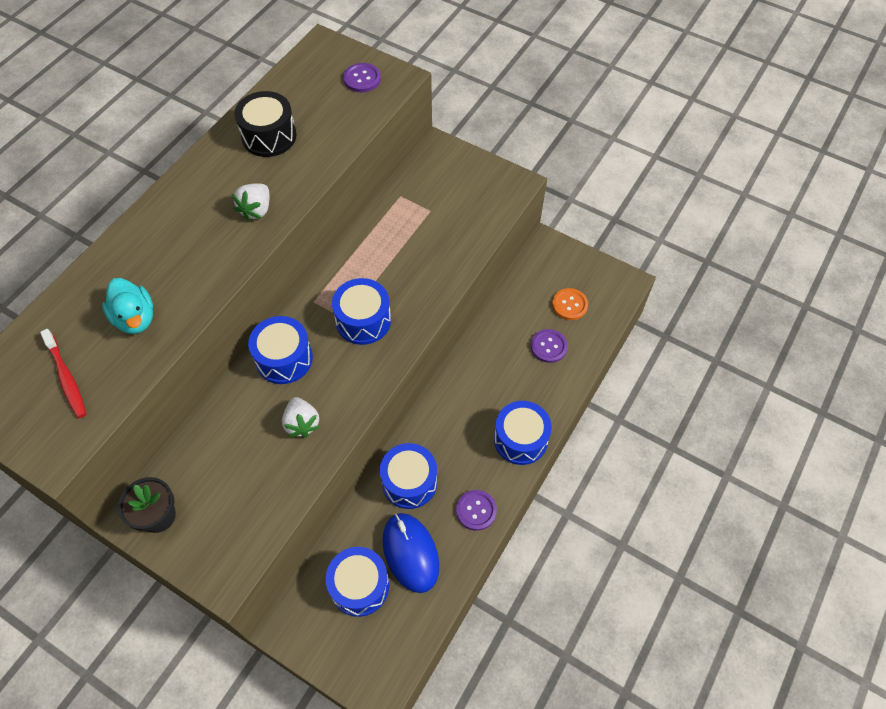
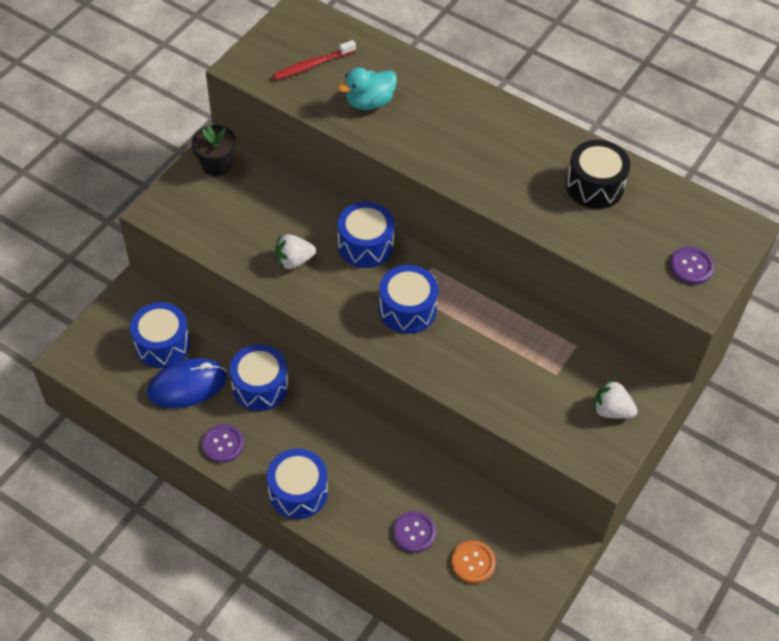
camera: 90 degrees right, 5 degrees down
(256, 210) = (494, 180): white strawberry -> white strawberry (611, 410)

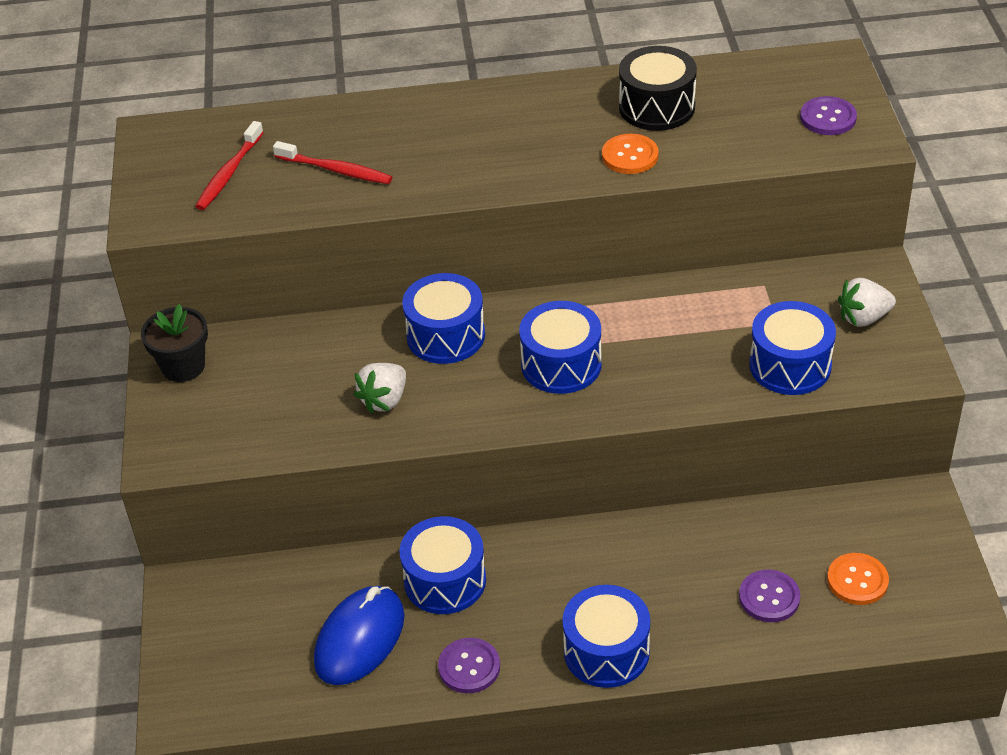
camera: 35 degrees left, 10 degrees down
(162, 344) = (281, 619): blue drum -> blue drum (790, 365)
(369, 102) = (336, 170): turquoise duck -> red toothbrush
(541, 208) = (630, 156): none -> orange button

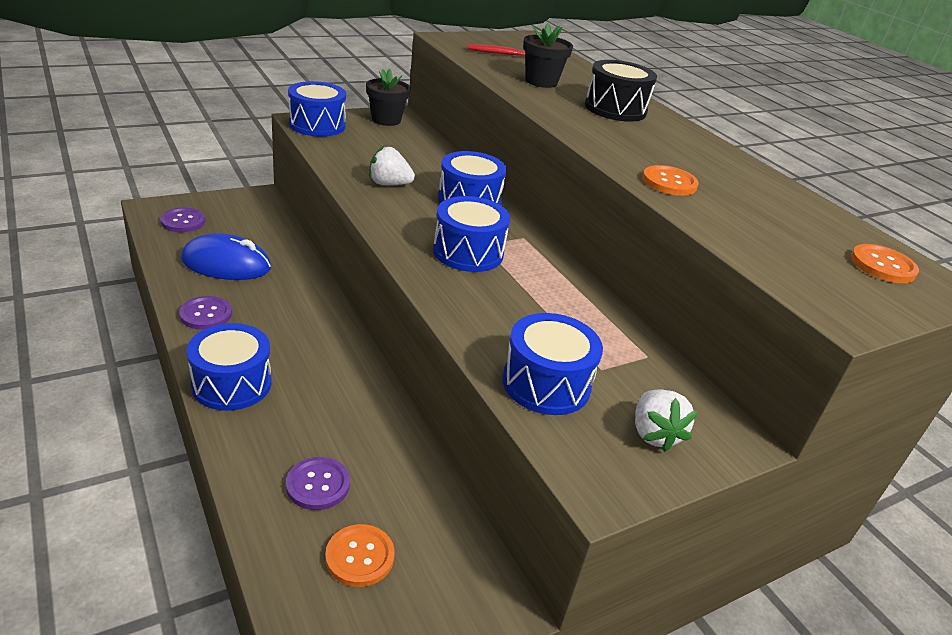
camera: 60 degrees right, 10 degrees down
(336, 170) = (541, 82): red toothbrush -> black flower pot
(445, 580) = (290, 293): blue drum -> blue drum (317, 125)
(657, 107) = (748, 192): black drum -> black drum (615, 109)
(798, 82) = (882, 265): none -> orange button
(828, 118) = (849, 287): purple button -> purple button (183, 221)
(863, 318) = (654, 434): white strawberry -> white strawberry turned 150 degrees counterclockwise

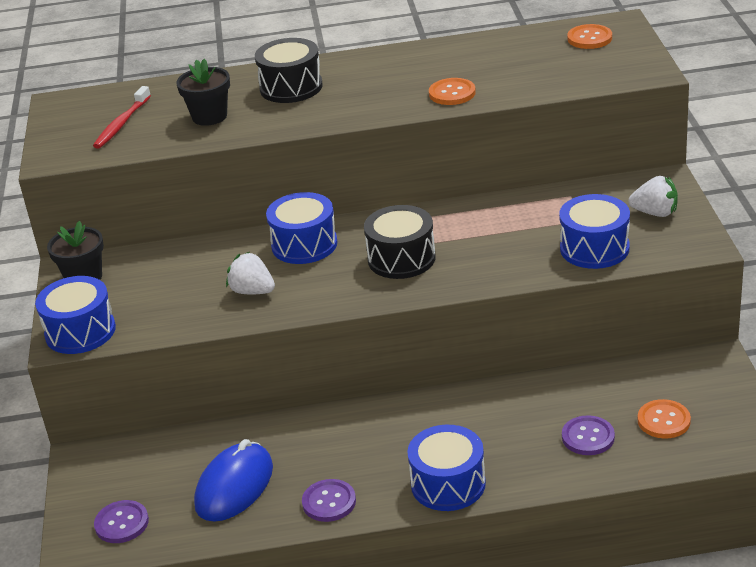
camera: 60 degrees left, 0 degrees up
(389, 184) = (252, 291): white strawberry -> white strawberry turned 90 degrees clockwise
(468, 252) = (401, 258): blue drum -> black drum

